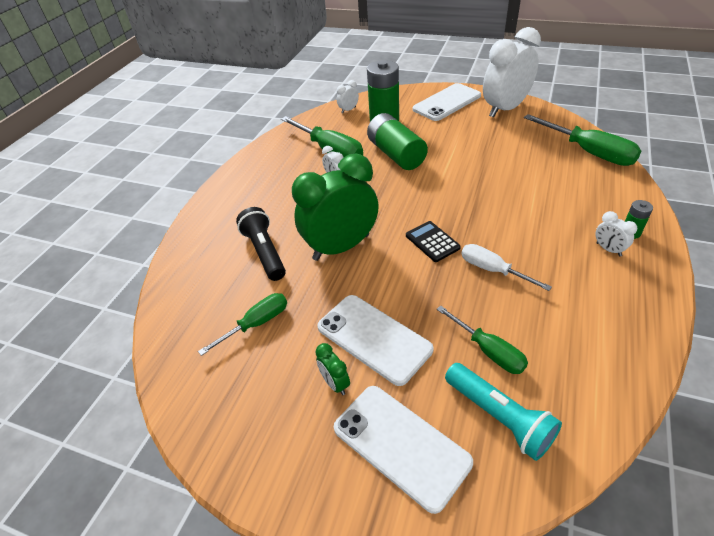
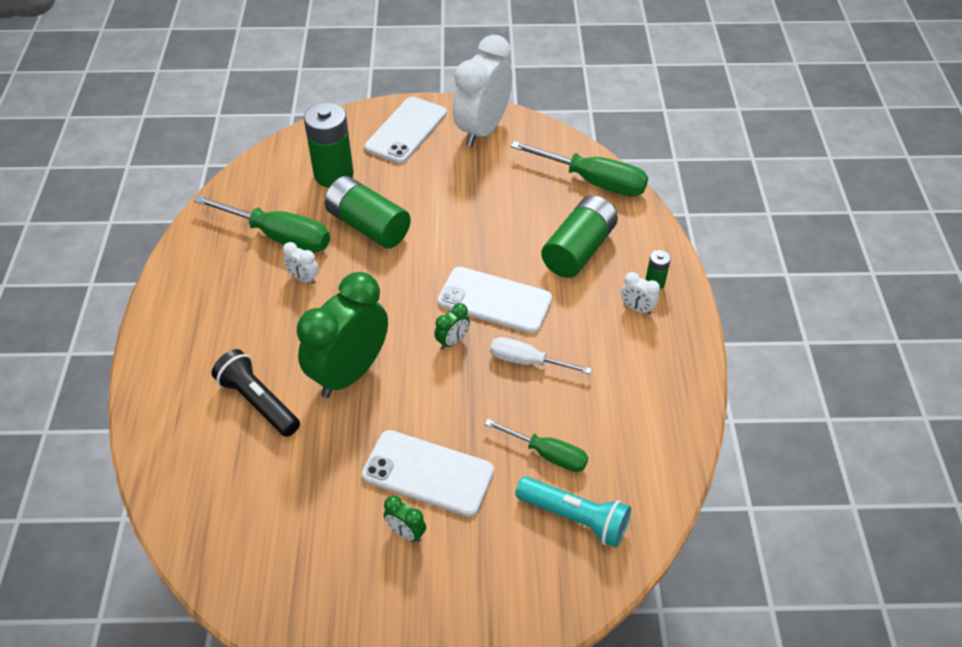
camera: 25 degrees left, 5 degrees up
(257, 323) = (291, 492): green screwdriver -> none
(348, 110) = (277, 163): white clock -> none
(400, 445) = (492, 572): white phone -> white phone (494, 300)
(432, 242) = (452, 341): black calculator -> green clock
(563, 196) = (578, 250): none -> green battery

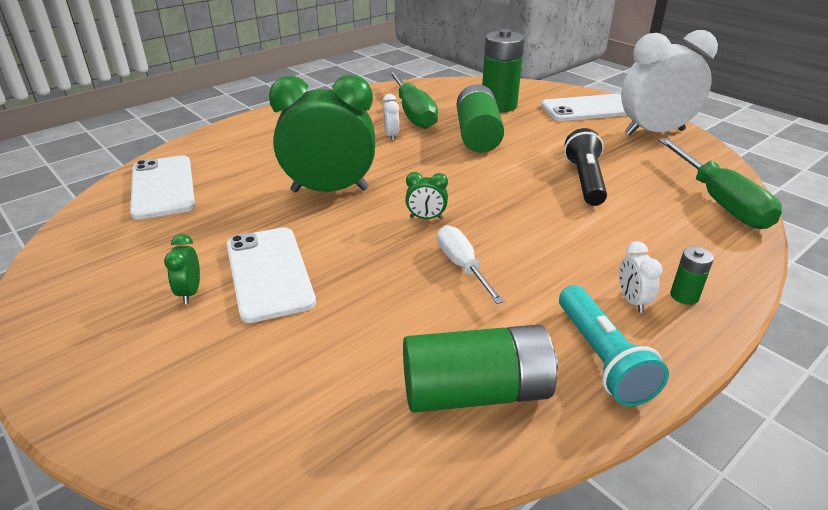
camera: 50 degrees right, 15 degrees down
(258, 402) = (257, 170): black flashlight -> black flashlight (585, 180)
(494, 300) = (501, 217): white phone -> white phone (162, 187)
(548, 454) = (369, 334): green screwdriver -> none
(575, 518) = (307, 396): turquoise flashlight -> turquoise flashlight (602, 358)
(578, 250) = (632, 231): green battery -> green battery (476, 392)

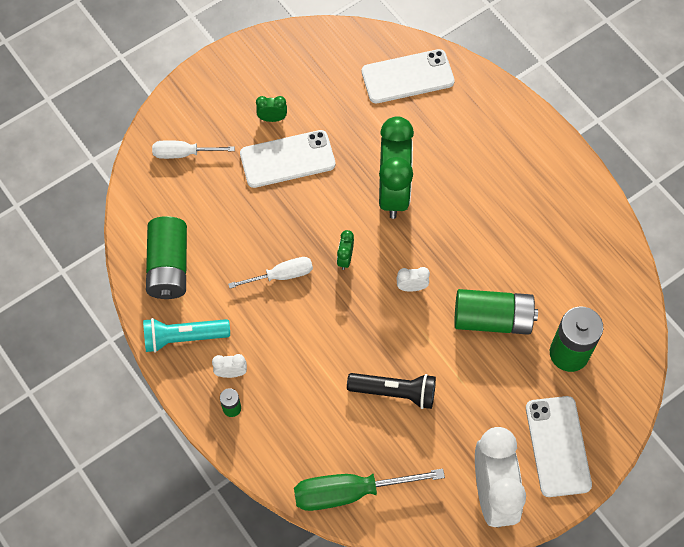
camera: 95 degrees right, 30 degrees up
(234, 397) = (183, 153): none -> white screwdriver
(391, 136) = (494, 242): white clock -> white clock (411, 287)
(413, 114) = (547, 266): green screwdriver -> none

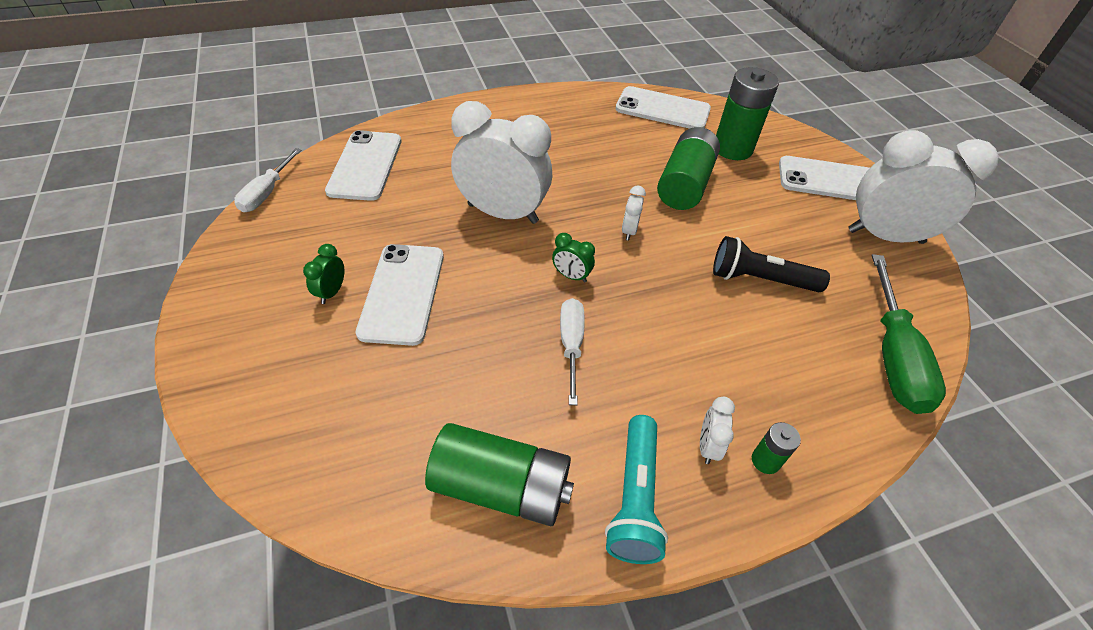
camera: 75 degrees left, 15 degrees down
(183, 153) = (314, 412): white screwdriver -> white screwdriver (266, 193)
(393, 192) = (503, 213): green clock -> white clock
(395, 392) = (760, 279): black flashlight -> black flashlight turned 105 degrees counterclockwise
(607, 280) = (662, 109): none -> white phone

